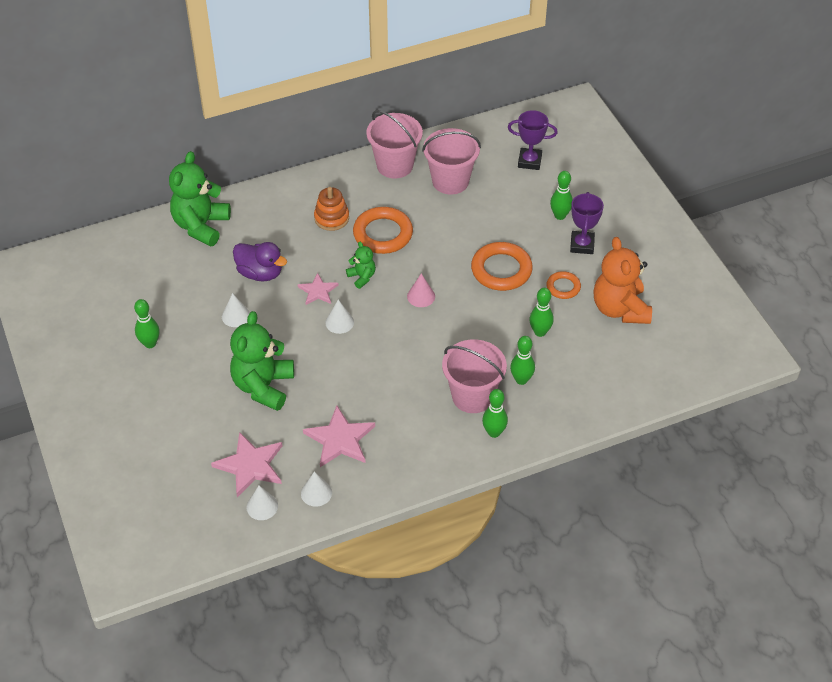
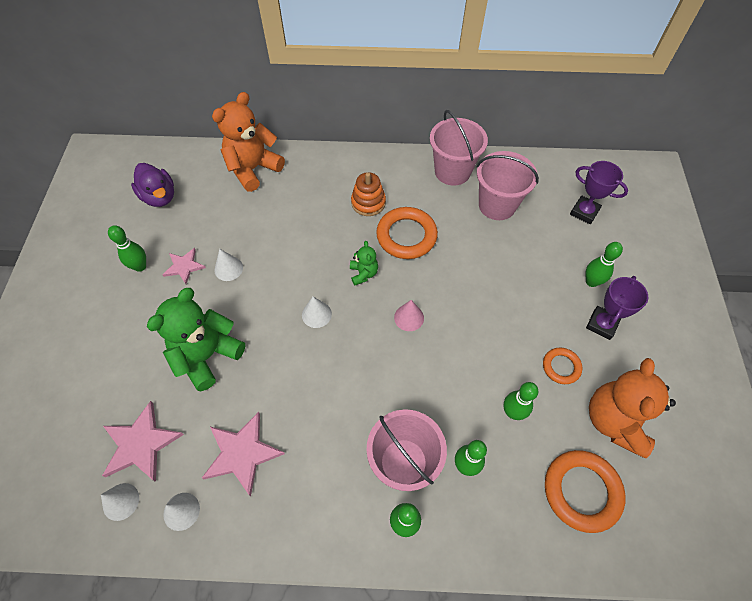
camera: 25 degrees right, 10 degrees up
(201, 226) = (253, 169): green teddy bear -> orange teddy bear
(260, 273) = (275, 233): purple duck -> purple duck (159, 197)
(318, 291) = (315, 272): pink star -> pink star (184, 266)
(501, 270) = (504, 320): orange ring -> orange ring (581, 491)

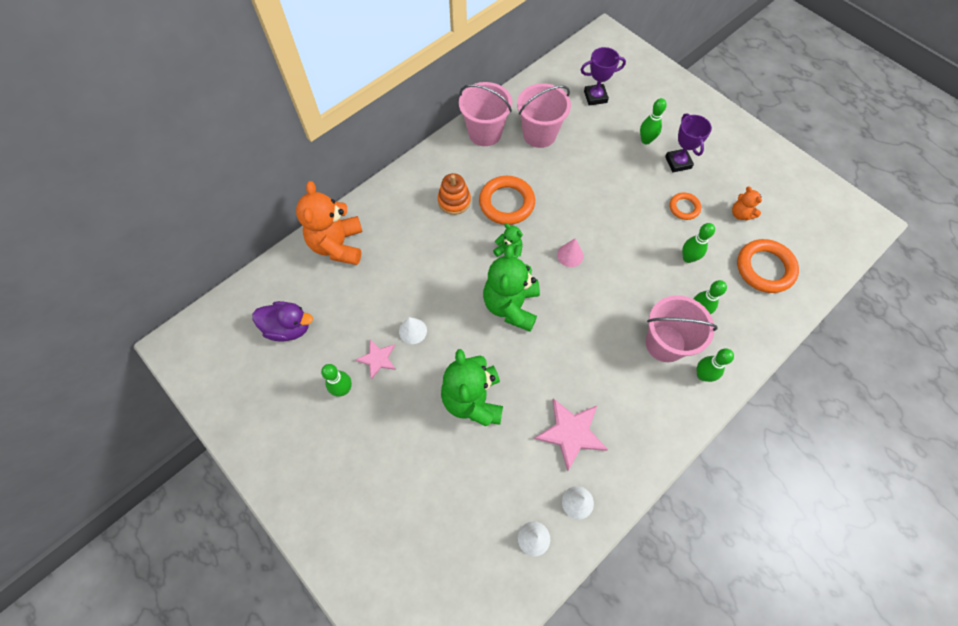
camera: 45 degrees left, 5 degrees up
(141, 444) = (501, 494): pink star -> none
(316, 314) = (511, 306): white cone -> green teddy bear
(614, 421) = (740, 214): orange teddy bear -> orange teddy bear, size x0.49

